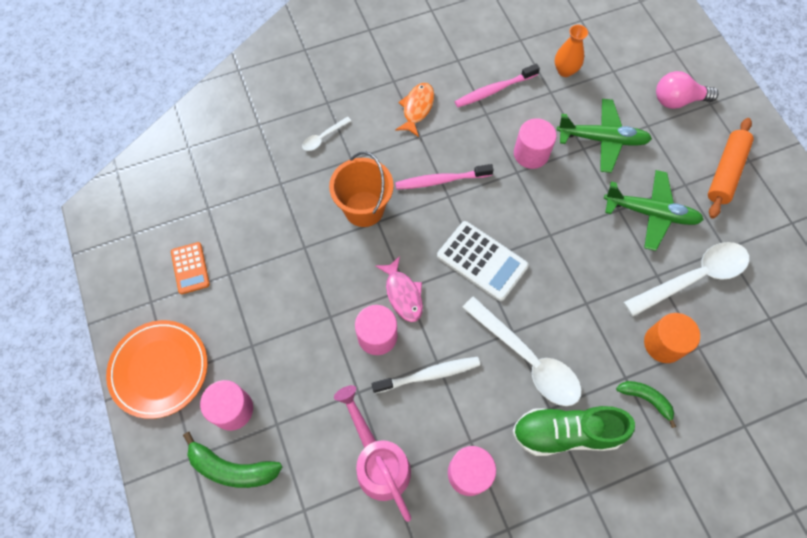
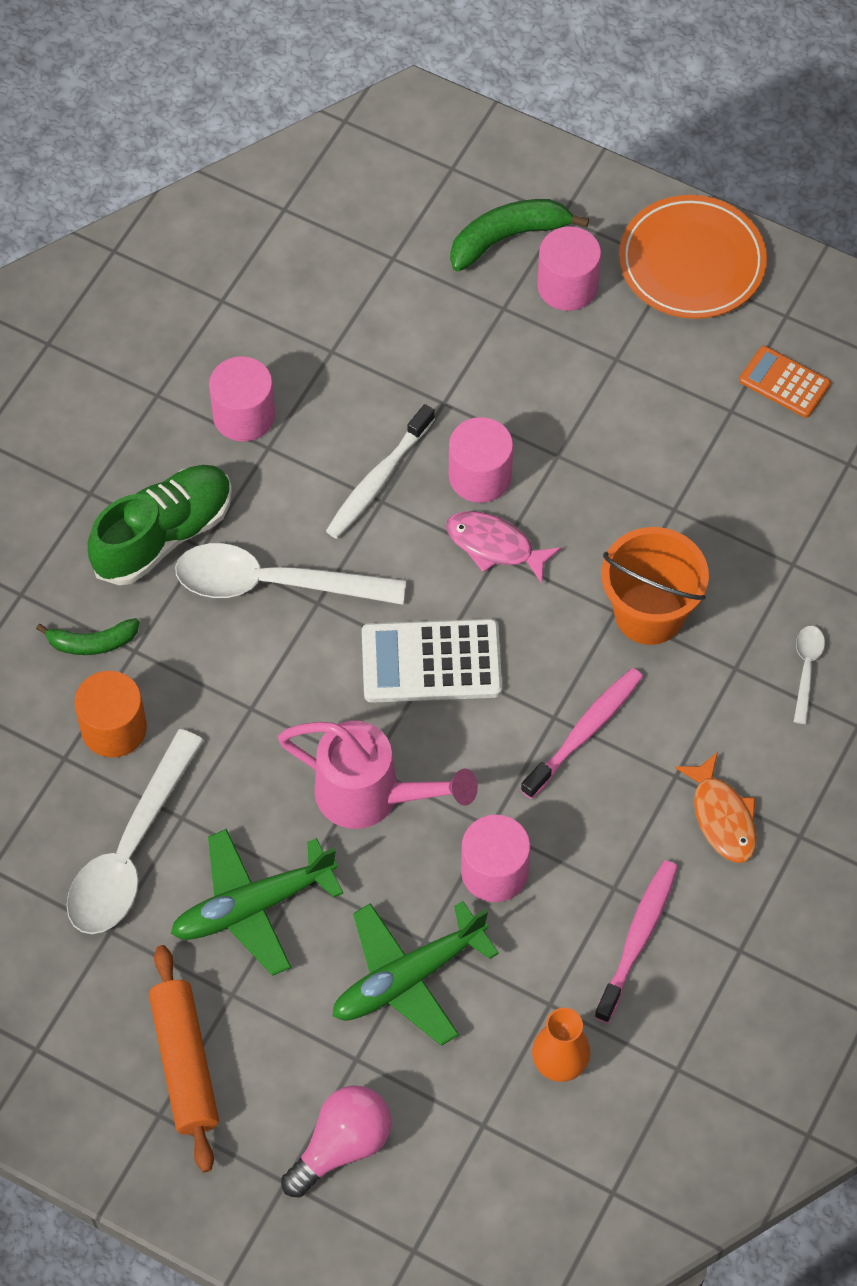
camera: 140 degrees right, 5 degrees down
(378, 461) = (355, 355): pink watering can -> pink watering can (372, 796)

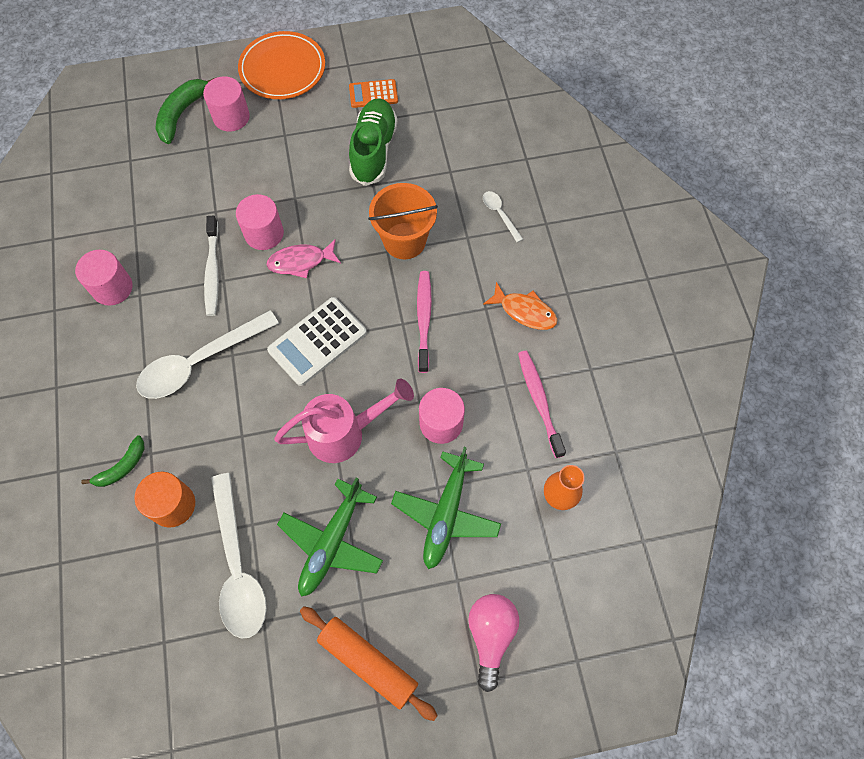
camera: 40 degrees left, 5 degrees up
(164, 535) = (117, 380): green shoe -> green shoe (374, 150)

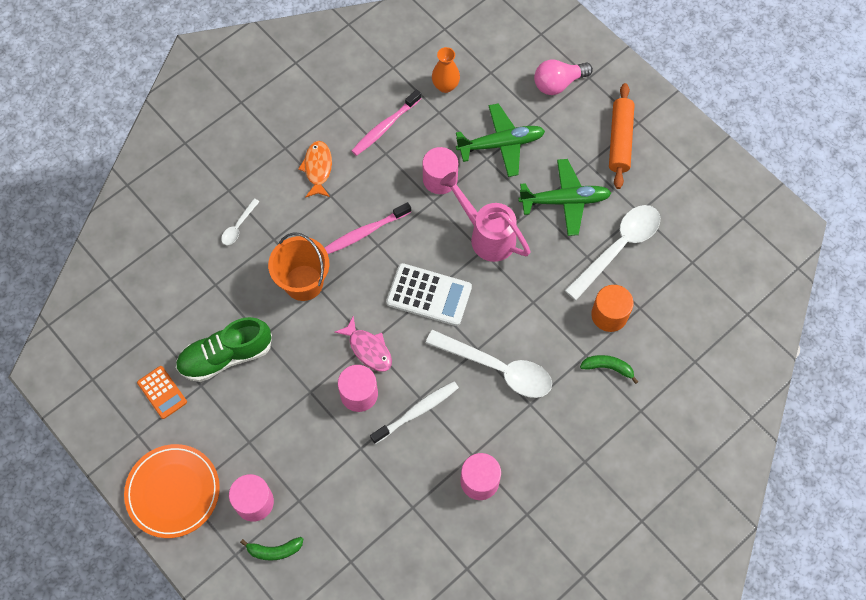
camera: 120 degrees left, 0 degrees up
(182, 114) = (274, 550): green banana -> green banana, size x0.65

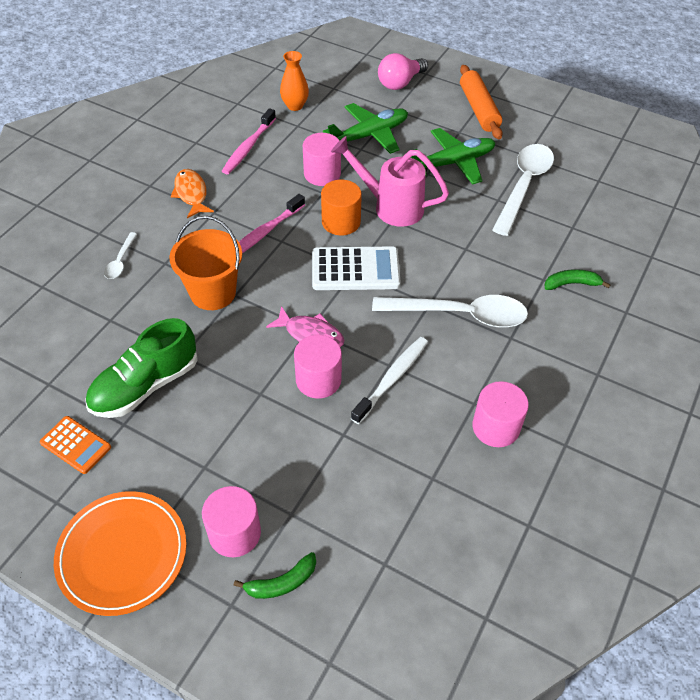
camera: 20 degrees left, 15 degrees down
(609, 315) = (547, 240): orange cylinder -> orange cylinder (341, 222)

